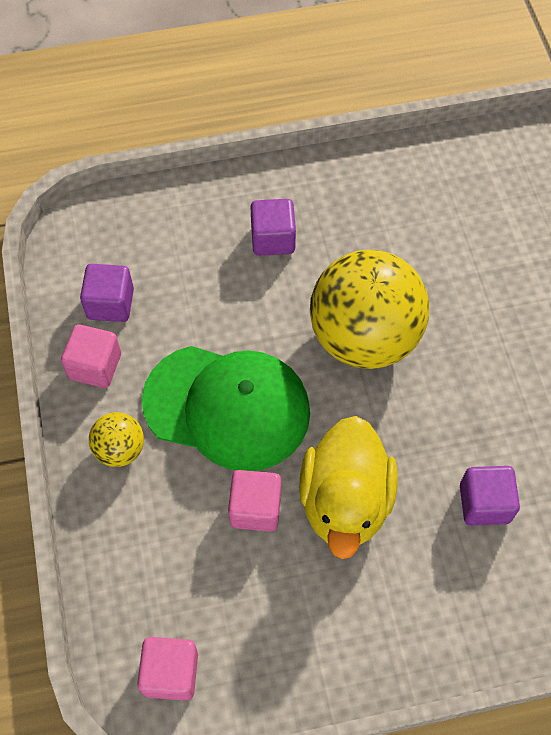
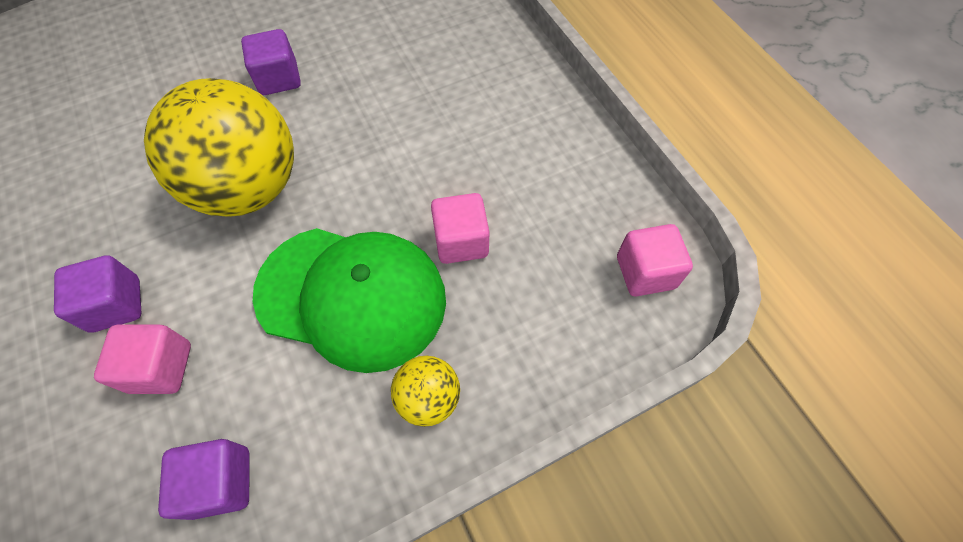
camera: 105 degrees left, 0 degrees up
(95, 366) = (320, 469): pink cube -> pink cube (161, 367)
(227, 407) = (352, 296): green cap -> green cap turned 105 degrees clockwise
(345, 501) = (433, 170): yellow duck -> none
(484, 503) = (408, 74): purple cube -> purple cube (279, 79)

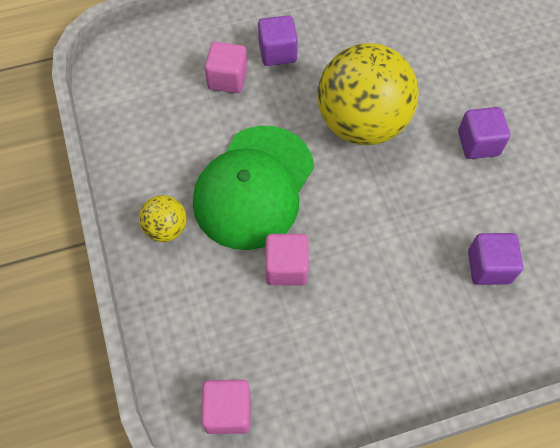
camera: 100 degrees right, 0 degrees up
(221, 482) = (147, 112): purple cube -> purple cube (489, 267)

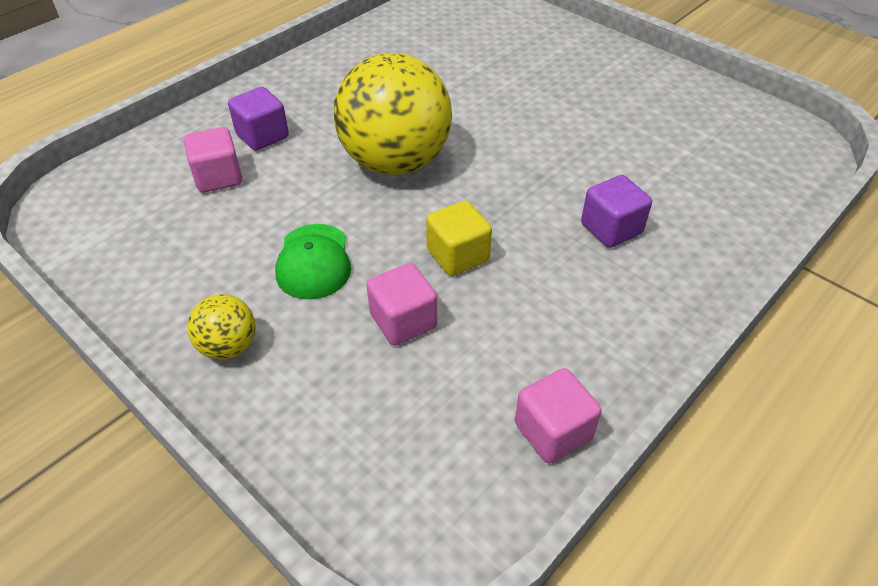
camera: 30 degrees left, 15 degrees down
(228, 411) = (433, 506): pink cube -> pink cube (552, 431)
(254, 187) = (313, 262): green cap -> green cap, size x0.55
(356, 232) = (458, 255): none -> yellow cube
(478, 143) = (522, 136): purple cube -> none

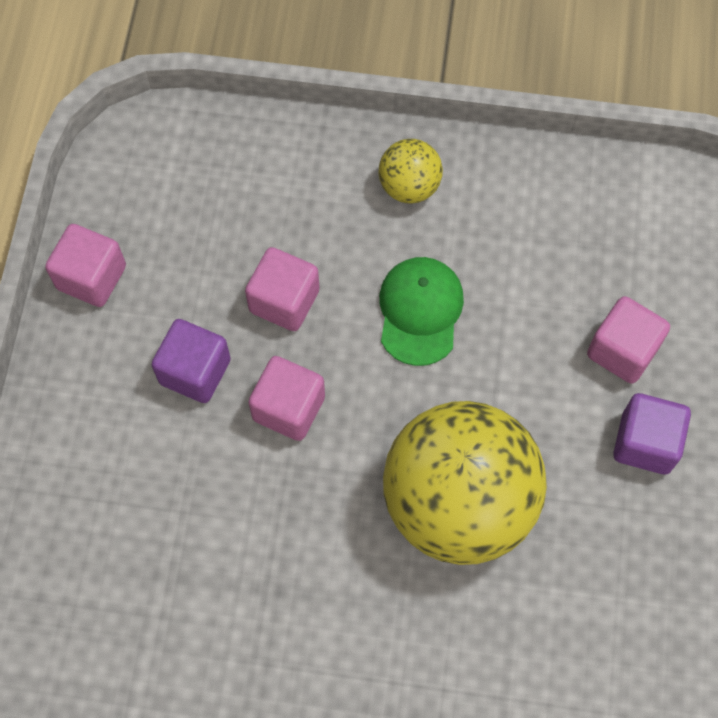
camera: 145 degrees right, 20 degrees up
(313, 262) = (420, 311): green cap -> green cap turned 45 degrees clockwise
(458, 255) = (288, 408): yellow cube -> pink cube
(611, 228) = (152, 552): purple cube -> purple cube (195, 371)

